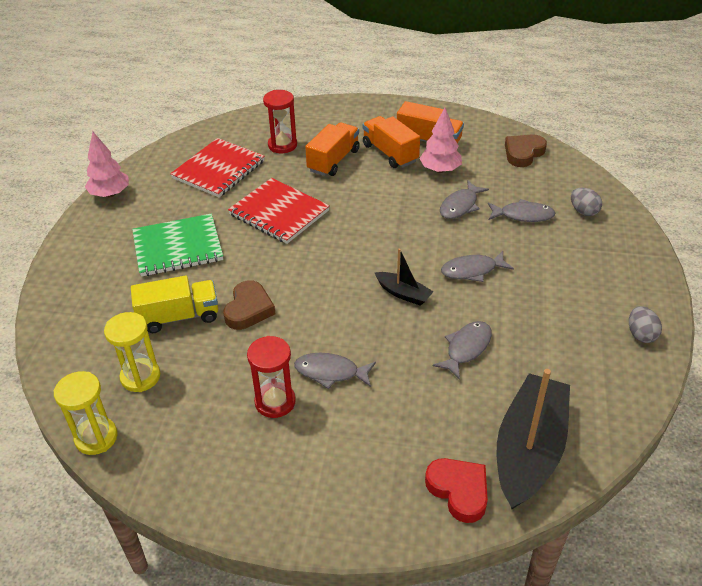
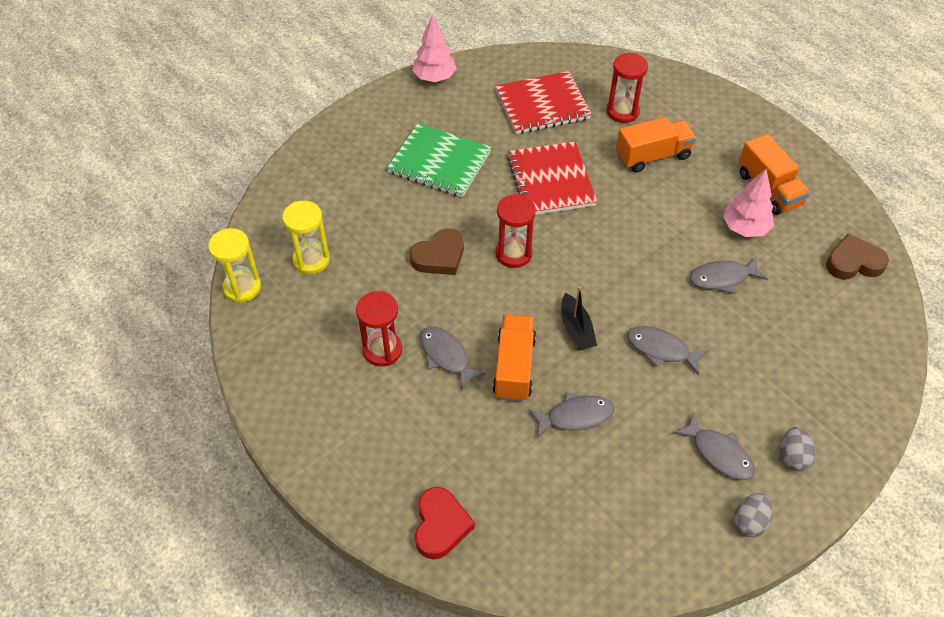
camera: 40 degrees right, 10 degrees up
(179, 317) = (383, 227): yellow truck -> none
(304, 273) = (513, 254): none -> red hourglass
(390, 153) = (715, 180): orange truck -> orange truck (514, 367)
(523, 215) = (774, 328): grey fish -> grey fish (718, 453)
(529, 450) = (530, 539): black boat -> none
(583, 211) = (843, 365): grey egg -> grey egg (793, 457)

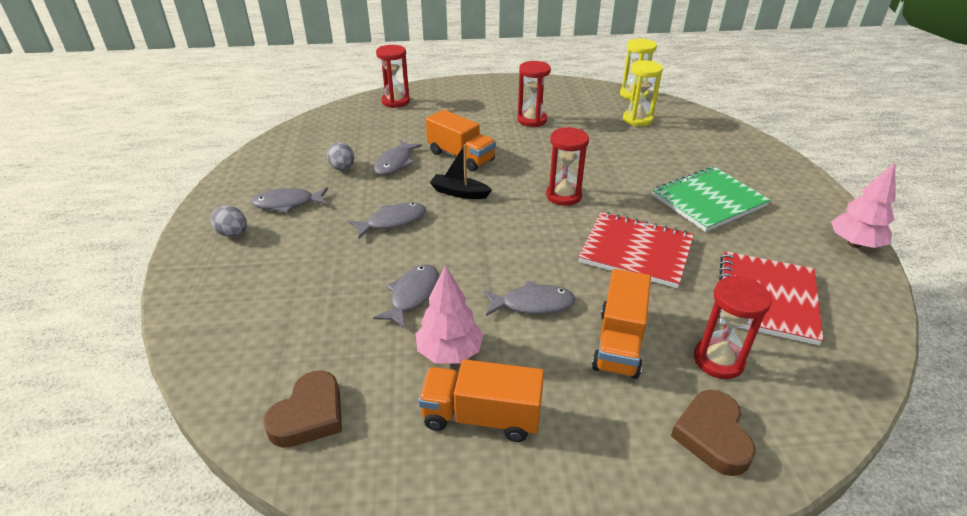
camera: 125 degrees right, 15 degrees down
(439, 256) = (593, 164): brown heart -> brown heart (712, 436)
(441, 525) = (395, 101): red heart -> red hourglass
(446, 356) = (500, 137): grey fish -> grey fish (532, 304)
(749, 522) = (234, 191): grey egg -> grey egg (342, 168)

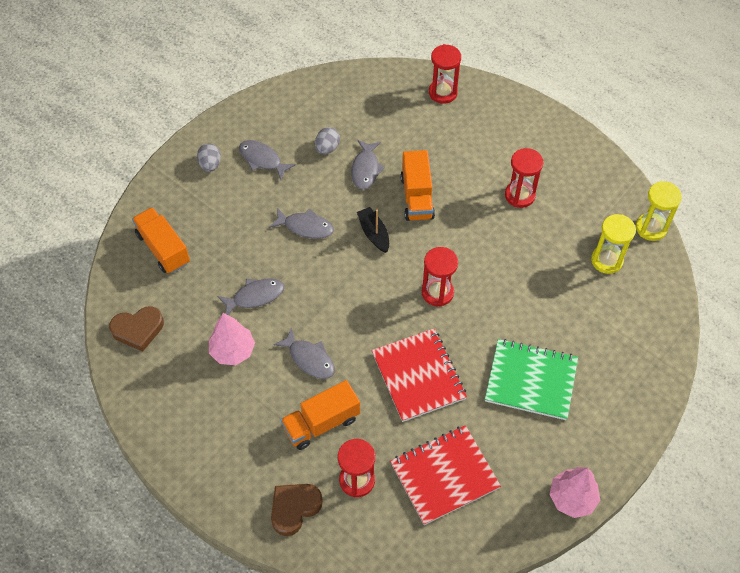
camera: 45 degrees right, 20 degrees up
(395, 163) = (365, 169): grey fish -> grey fish turned 60 degrees counterclockwise
(481, 416) = (207, 399): orange truck -> orange truck (163, 248)

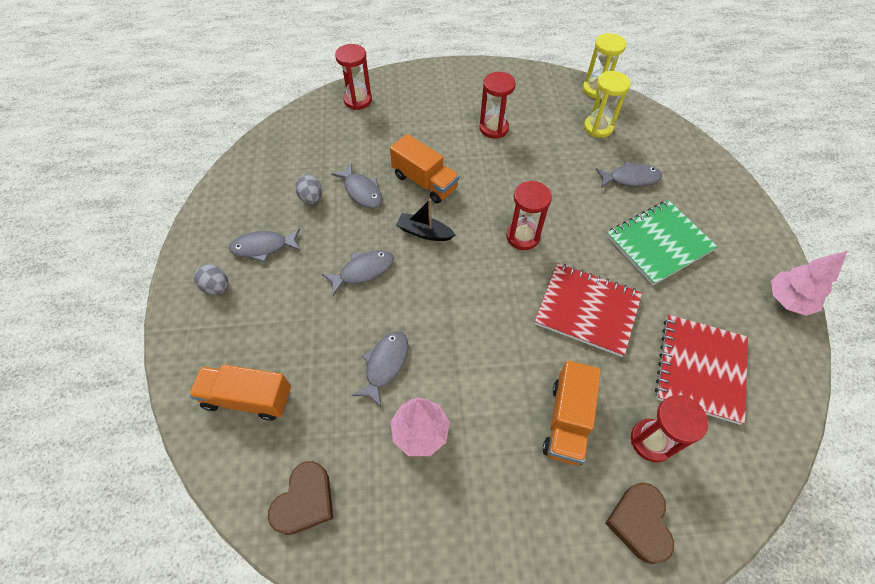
camera: 45 degrees left, 0 degrees up
(309, 359) = (492, 375): grey fish -> grey fish (630, 178)

